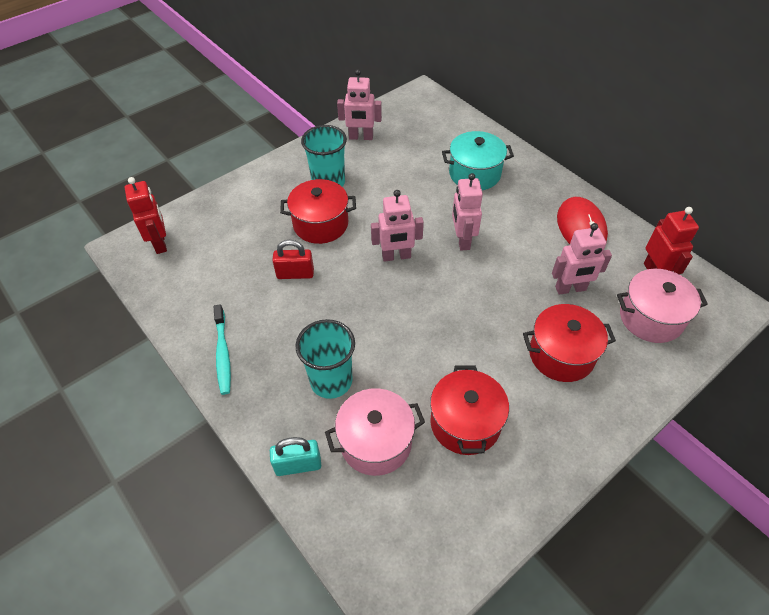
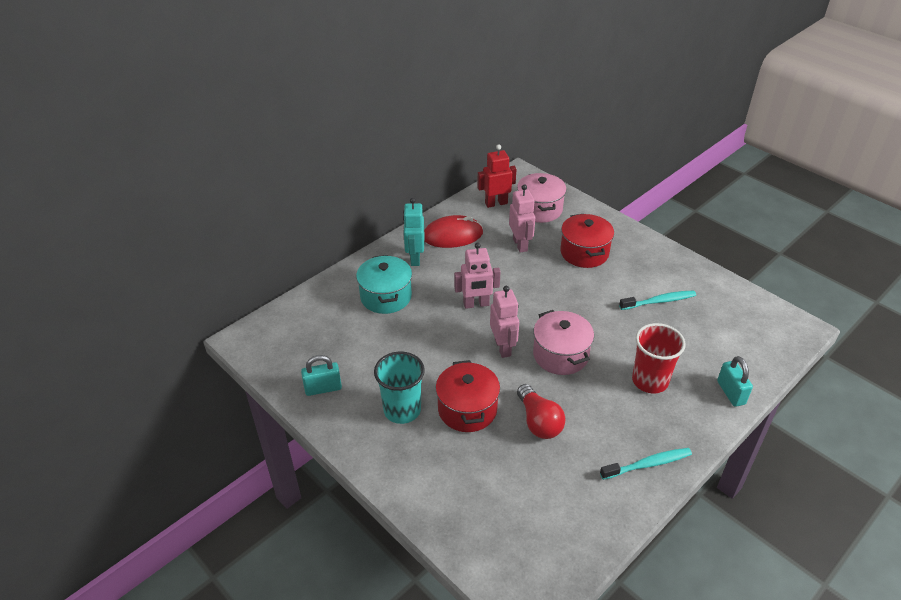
camera: 95 degrees left, 10 degrees down
(160, 243) = (516, 562): red robot -> none
(295, 274) = (539, 422): red padlock -> red light bulb
(331, 381) = (650, 381): turquoise cup -> red cup
(361, 137) = (323, 388): pink robot -> turquoise padlock
(375, 442) = (693, 349): pink pot -> pink pot (560, 355)
(465, 423) = (658, 301): red pot -> turquoise toothbrush
(536, 195) = (415, 258): none -> turquoise robot

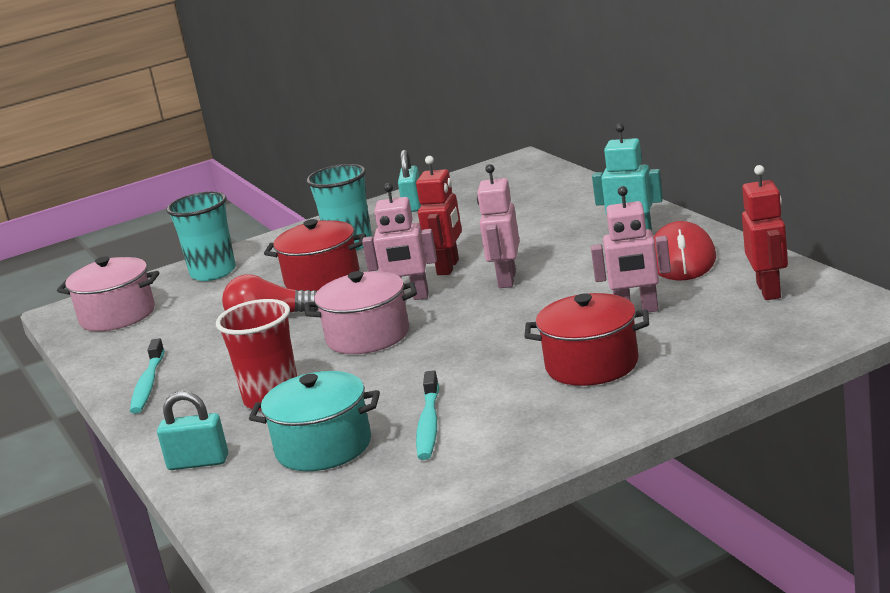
camera: 110 degrees right, 20 degrees down
(386, 296) = (554, 224): turquoise pot -> turquoise pot (323, 447)
(449, 499) = (213, 273): none -> turquoise cup
(453, 338) = (448, 267): none -> red robot
(539, 209) = (740, 329): pink pot -> pink pot (117, 315)

